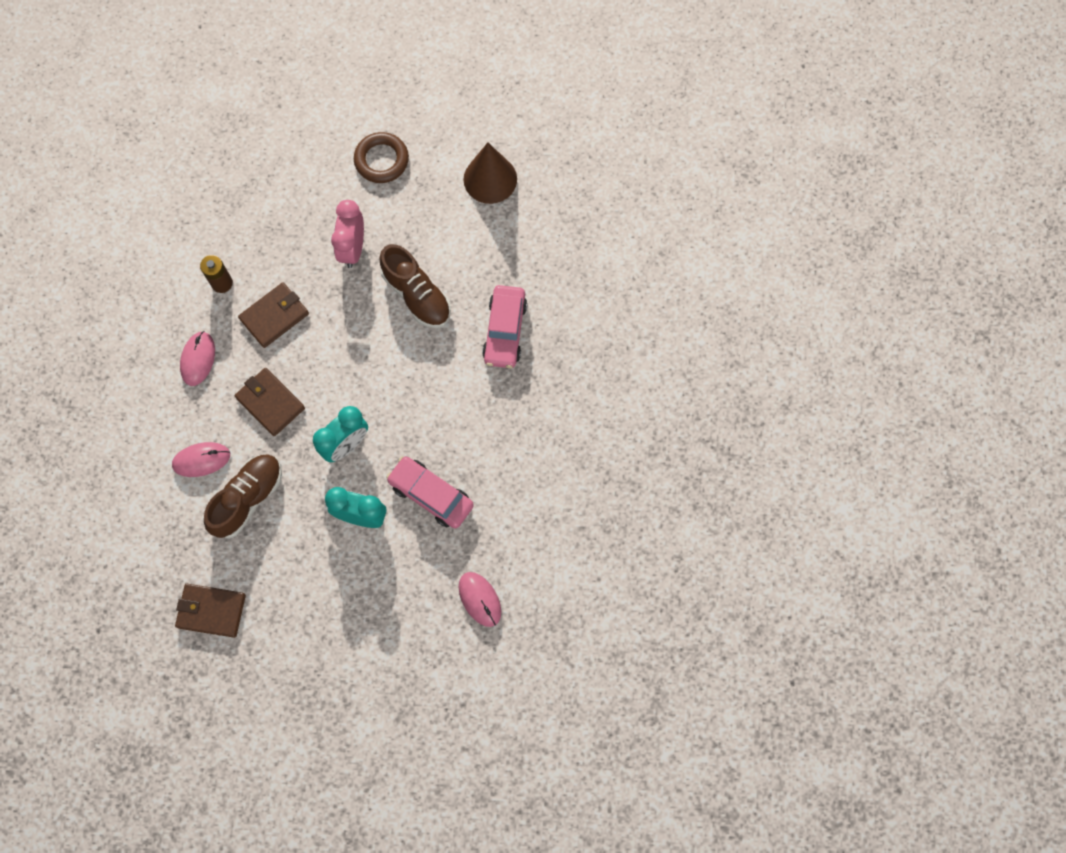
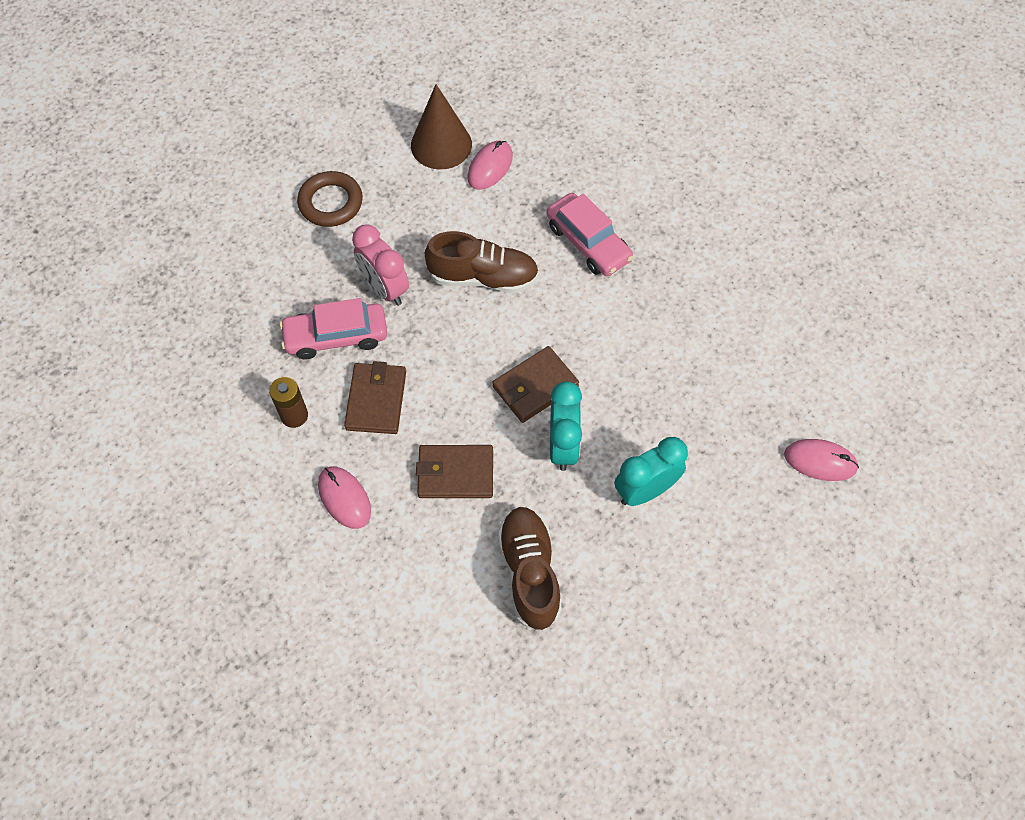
camera: 45 degrees left, 10 degrees down
(201, 460) = (447, 581): pink mouse -> pink mouse (490, 167)
(211, 611) = (611, 704): brown wallet -> brown wallet (535, 387)
(431, 495) = (682, 418): pink car -> pink car (336, 336)

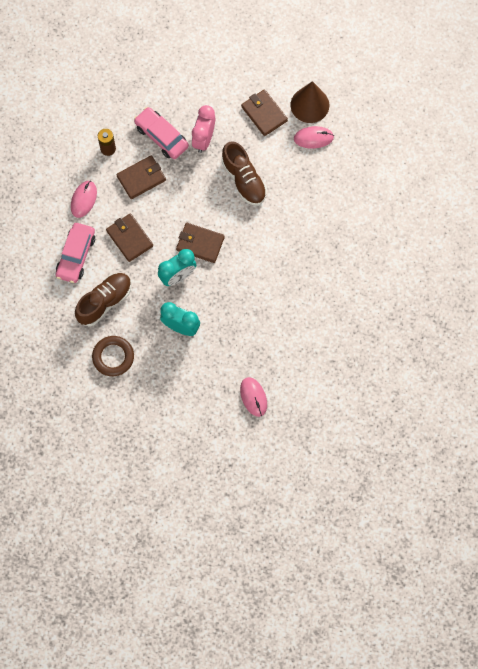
camera: 55 degrees right, 10 degrees up
(331, 203) = (234, 78): brown ring -> brown ring (113, 357)
(409, 199) = (264, 114): none -> brown wallet
(588, 242) = (302, 215): pink car -> pink car (76, 256)

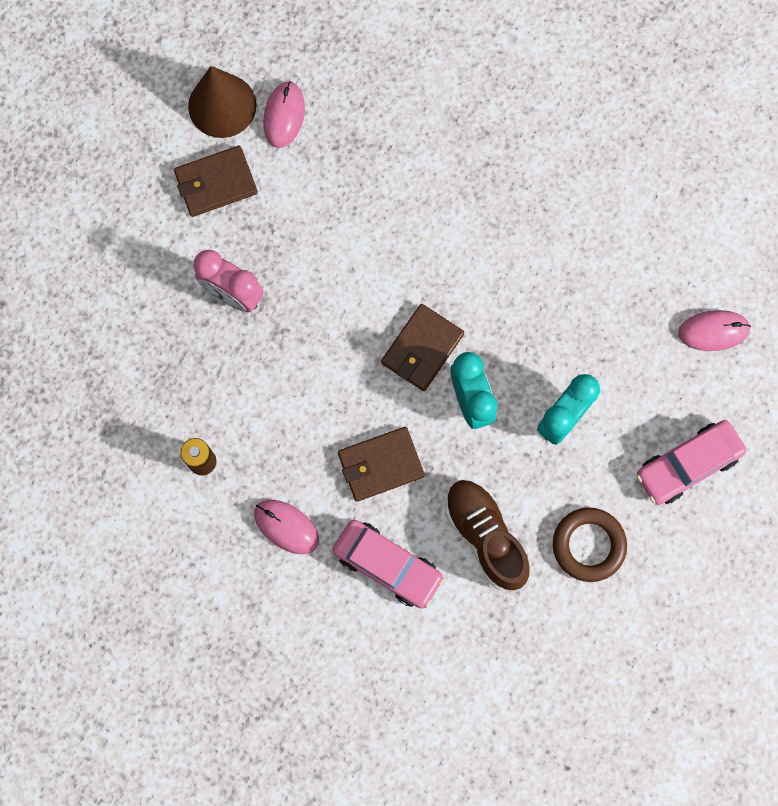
camera: 75 degrees left, 5 degrees up
(141, 178) = (274, 417): brown wallet -> none
(161, 136) = (207, 364): pink car -> pink car (687, 465)
(244, 179) = (326, 247): brown shoe -> none

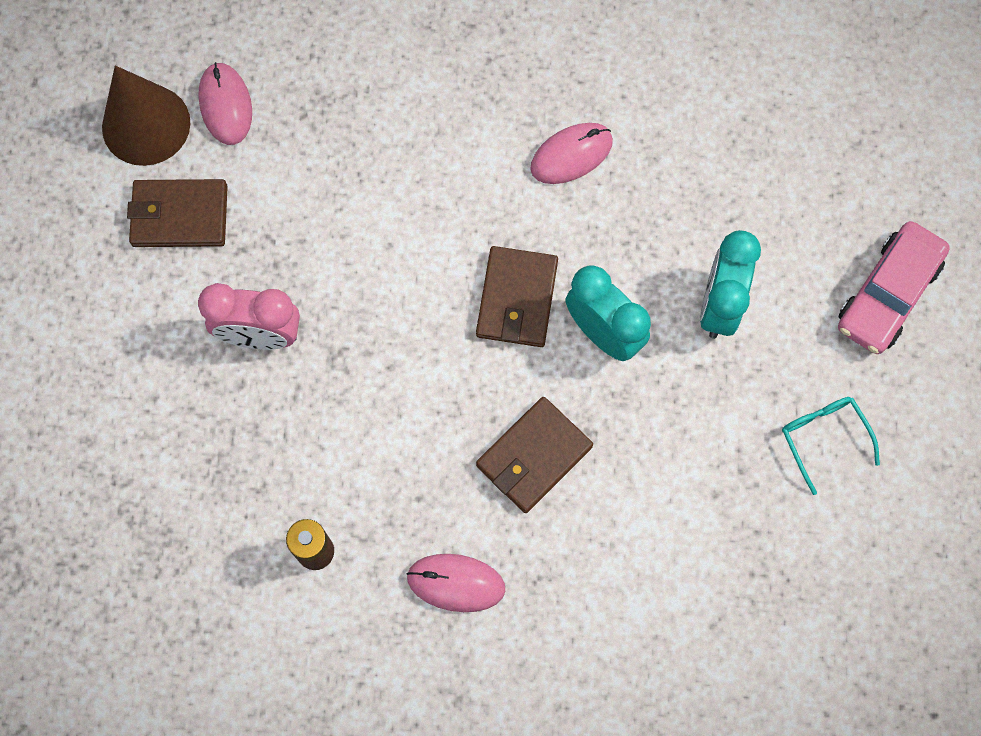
camera: 25 degrees left, 5 degrees down
(216, 183) = (179, 216): brown wallet -> brown wallet turned 45 degrees clockwise
(387, 565) = (600, 572): pink car -> none
(485, 536) = (698, 483): brown shoe -> none
(588, 545) = (823, 438): brown ring -> turquoise glasses
(713, 331) = (838, 133): pink mouse -> pink mouse (571, 155)

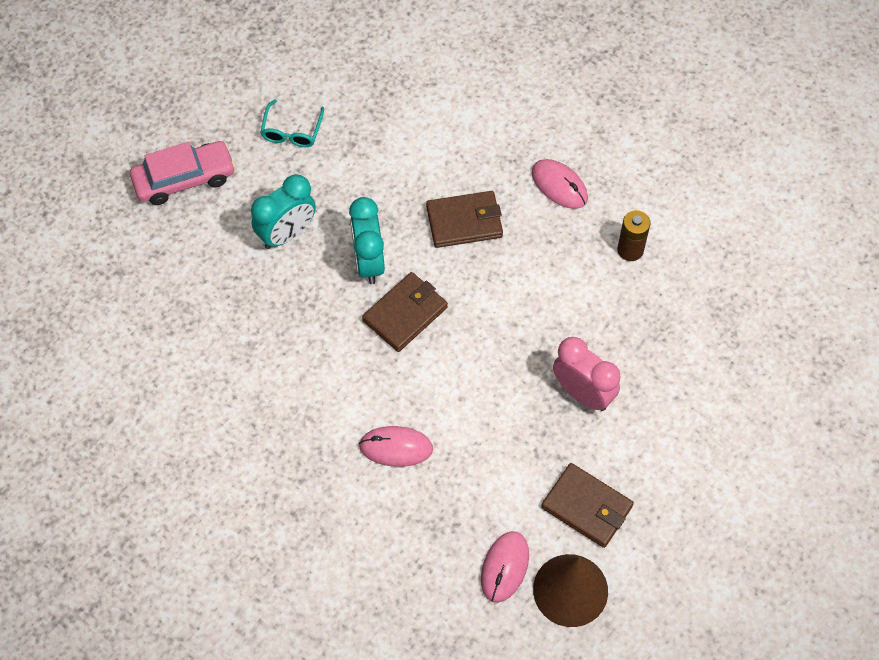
camera: 145 degrees left, 10 degrees down
(571, 155) = (299, 380): pink mouse -> pink mouse (396, 447)

